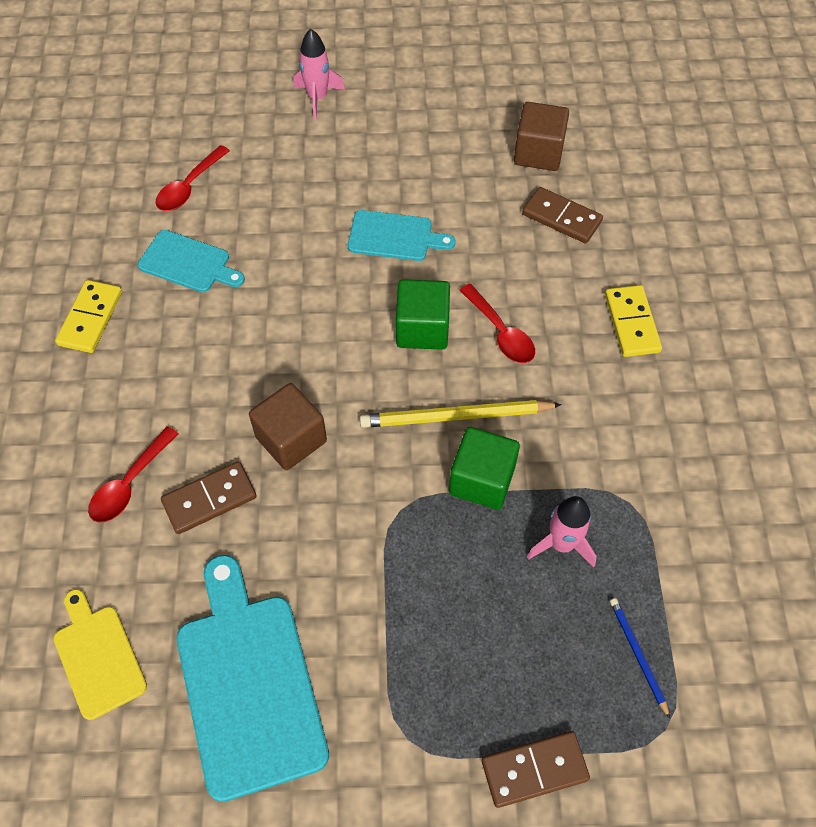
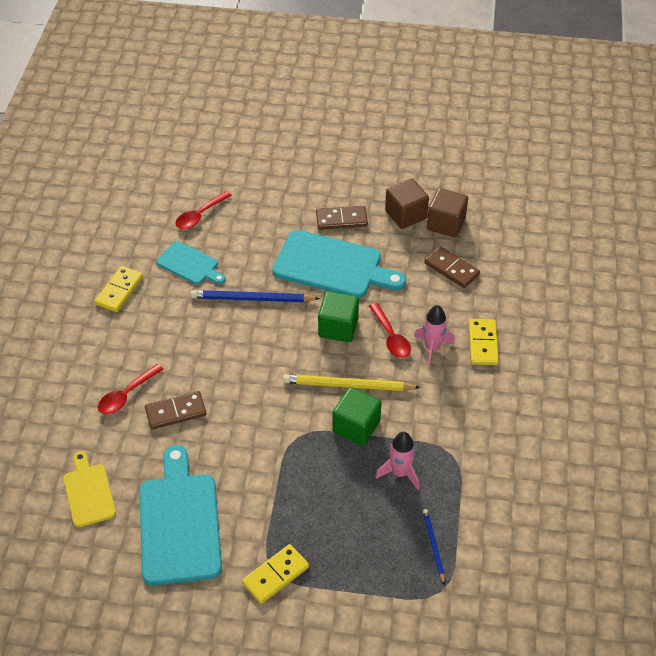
camera: 10 degrees right, 10 degrees down
(289, 303) = (252, 299): none -> blue pencil
(291, 439) = (236, 383): brown cube -> brown cube (405, 215)
(317, 98) = (299, 168): pink rocket -> pink rocket (432, 348)
(394, 237) = (332, 266): turquoise cutting board -> turquoise cutting board, size x1.79
(413, 748) = (275, 575): none -> yellow domino
(534, 770) = (349, 600): brown domino -> brown domino (341, 220)

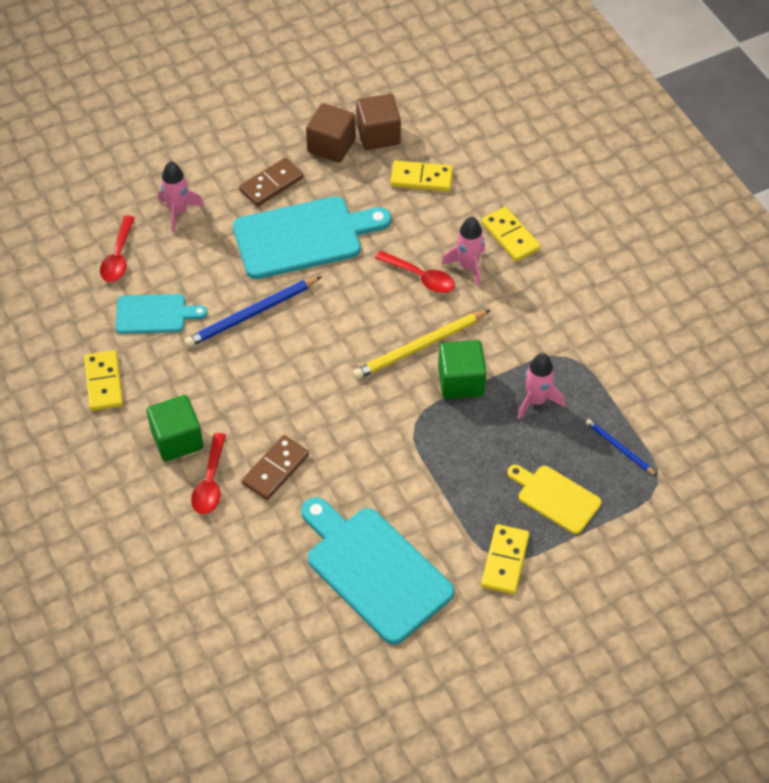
camera: 35 degrees left, 5 degrees up
(88, 492) = (259, 597): yellow cutting board -> yellow cutting board (555, 497)
(263, 206) = (178, 212): none -> pink rocket
(338, 327) = (362, 296): green cube -> green cube (177, 439)
(451, 269) = (421, 178): brown domino -> yellow domino

